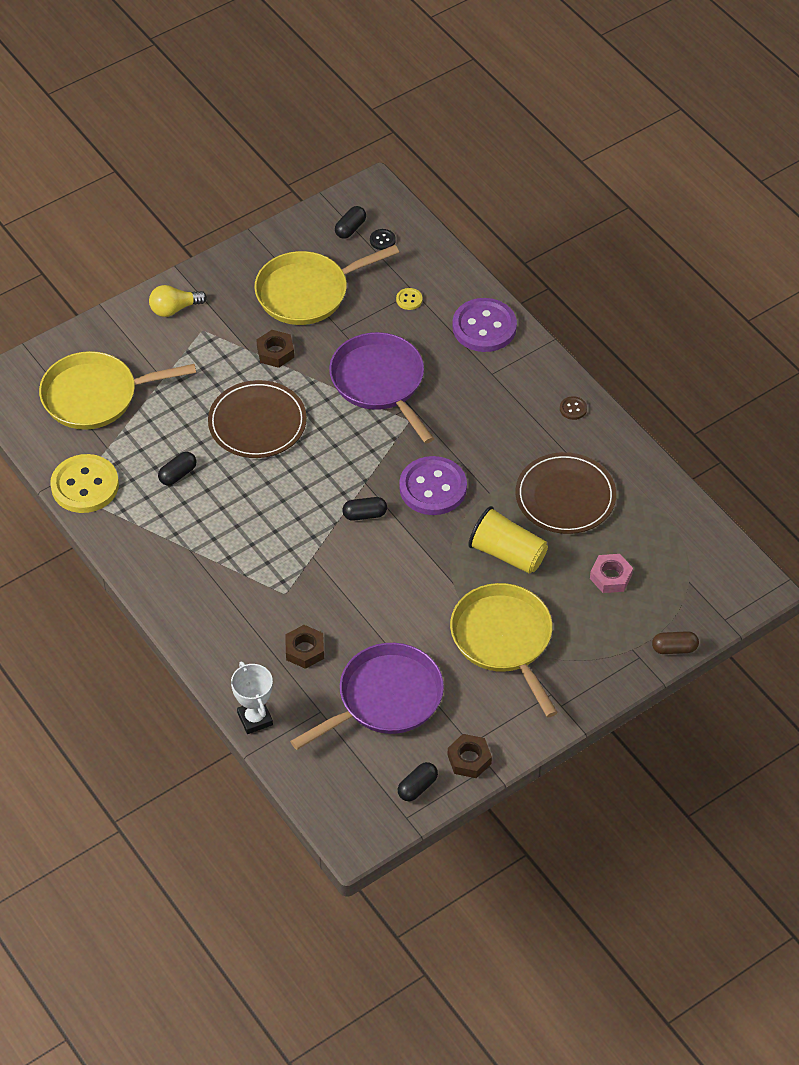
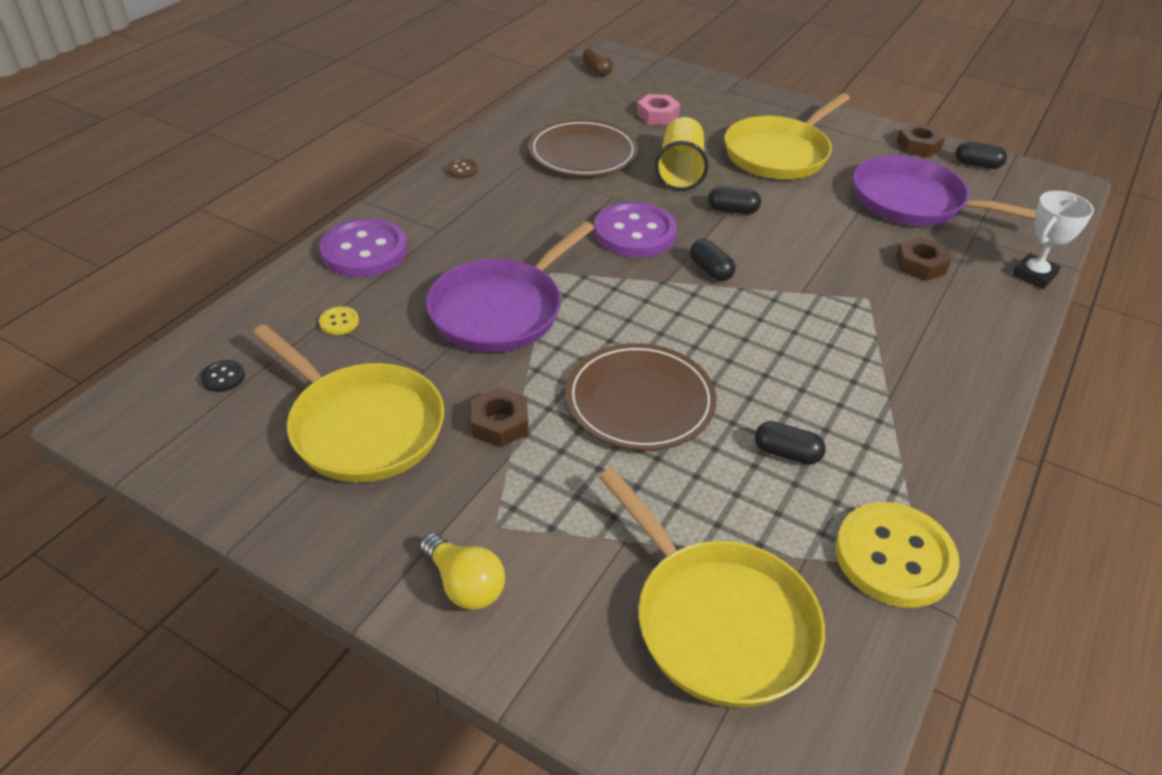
camera: 115 degrees left, 10 degrees down
(350, 228) = (204, 418): black capsule -> black capsule (732, 210)
(674, 648) = (704, 77): brown capsule -> brown capsule (597, 70)

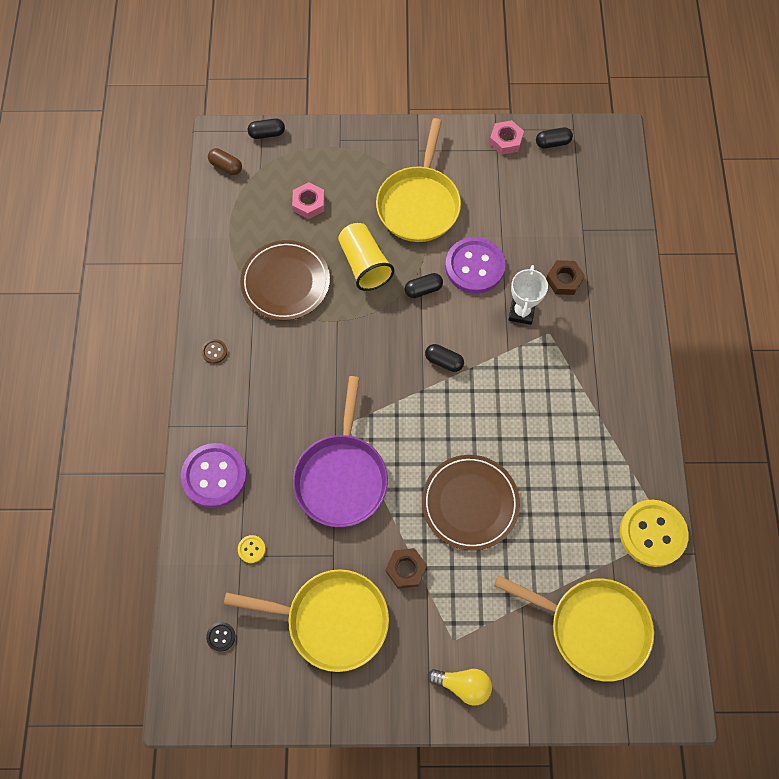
camera: 30 degrees left, 25 degrees up
(634, 233) = (375, 351): purple button -> purple button (474, 266)
(786, 453) = (568, 494): black capsule -> black capsule (267, 134)
(914, 202) = (532, 212): purple pan -> none
(918, 146) = (505, 140): brown nut -> pink nut
(1034, 275) = (632, 251): white trophy -> white trophy (521, 312)

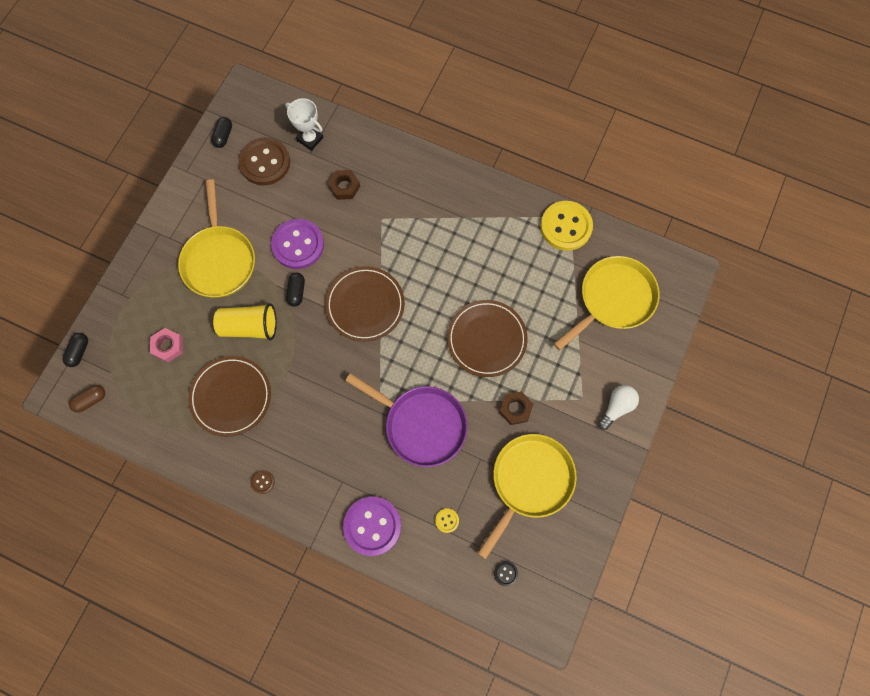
camera: 65 degrees left, 5 degrees up
(419, 204) = (219, 260): yellow pan -> yellow pan turned 45 degrees clockwise
(444, 361) = (365, 305): black capsule -> brown plate
(463, 685) = (616, 407): yellow light bulb -> white light bulb
(505, 140) = (201, 169): pink nut -> none
(521, 312) = (354, 230): white trophy -> white trophy (310, 139)
(546, 193) = (265, 162): none -> brown button

